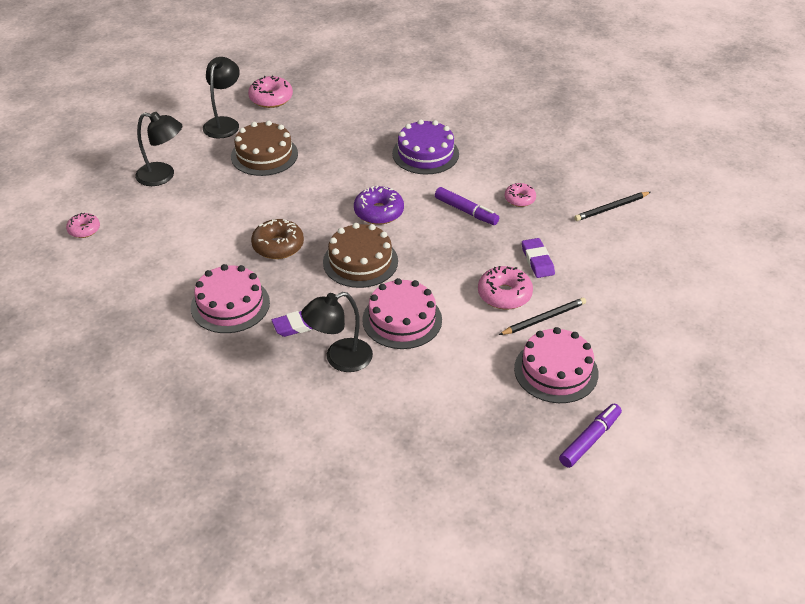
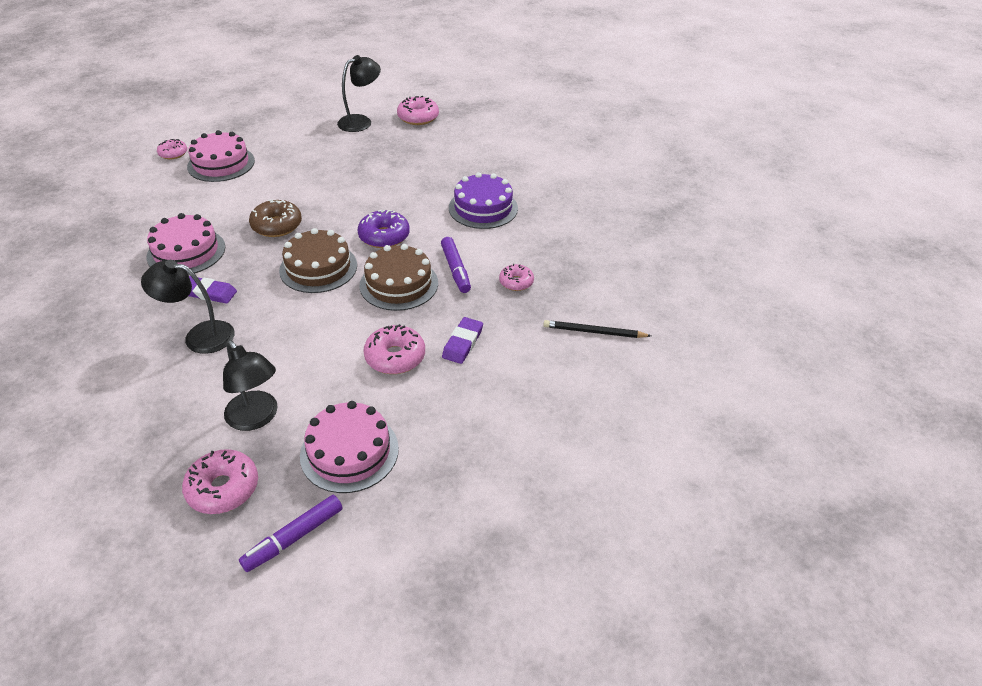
camera: 35 degrees right, 0 degrees up
(163, 176) = (270, 140): black lamp -> black lamp (256, 418)
(264, 155) = (358, 155): brown cake -> brown cake (399, 284)
(402, 319) = (286, 331): pink cake -> pink cake (221, 164)
(505, 442) = (223, 488): none -> pink donut
(544, 318) = (401, 398): black pencil -> none
(590, 440) = (293, 538): purple marker -> purple marker turned 150 degrees clockwise

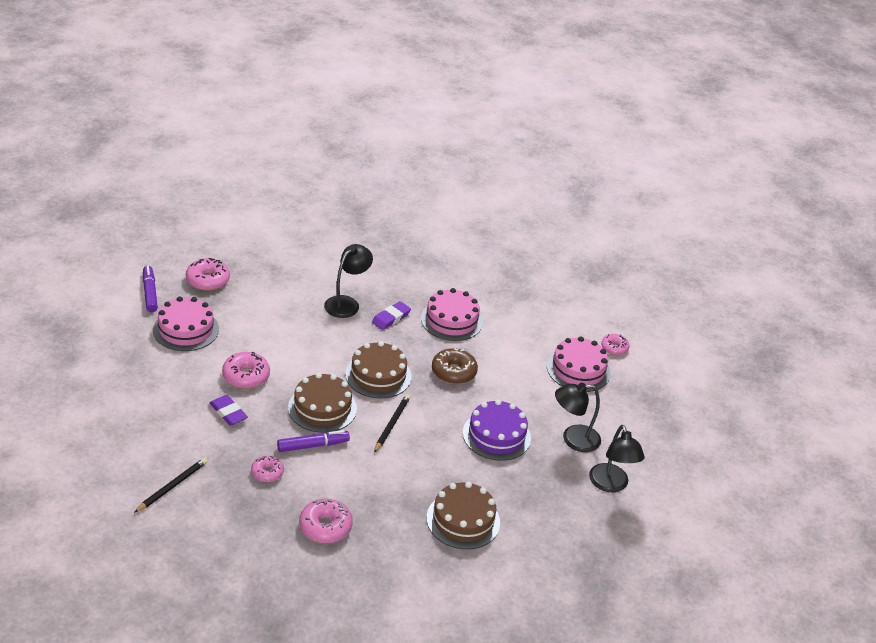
camera: 115 degrees right, 5 degrees down
(256, 418) = (248, 305): black lamp -> black lamp (573, 439)
(384, 236) = (391, 424): purple donut -> black pencil
(418, 117) = (595, 533): pink donut -> pink donut (325, 527)
(455, 270) = (313, 445): purple marker -> purple marker turned 150 degrees clockwise
(463, 170) = (463, 520): none -> brown cake
(483, 208) = (386, 503): purple cake -> purple cake (496, 435)

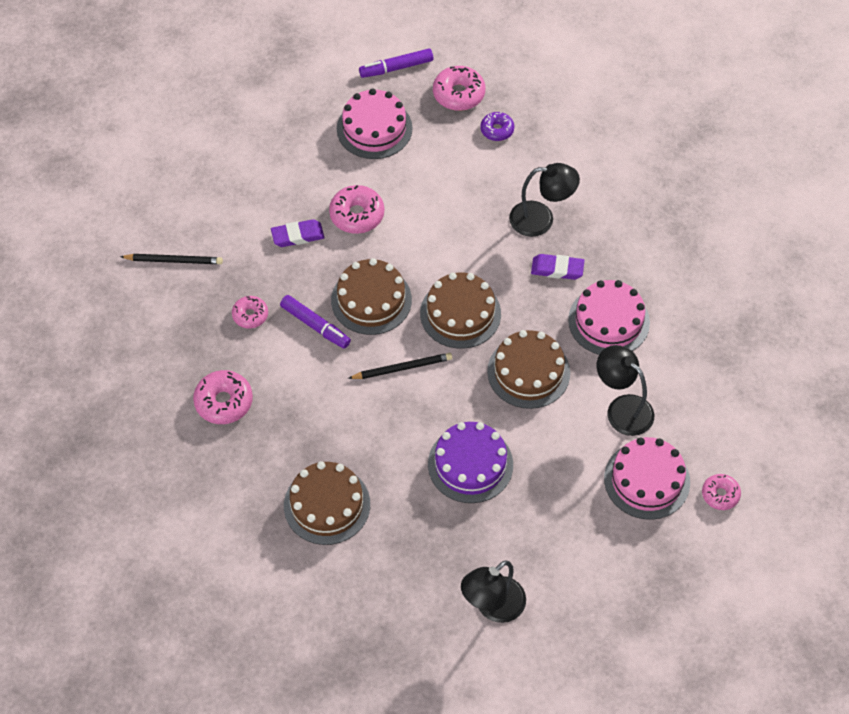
camera: 60 degrees right, 20 degrees up
(150, 293) = (396, 68): purple marker -> purple marker turned 150 degrees counterclockwise
(228, 412) = (297, 235): purple eraser -> purple eraser turned 60 degrees clockwise
(257, 281) = (497, 130): none -> purple donut
(453, 372) = (528, 372): brown donut -> brown cake
(573, 439) = (529, 536): black lamp -> black lamp (622, 408)

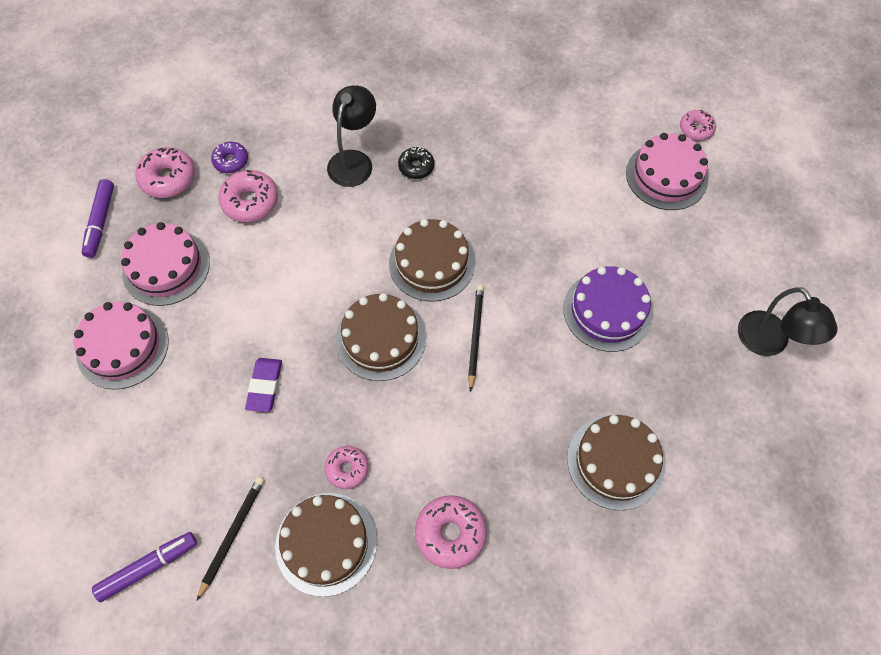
camera: 70 degrees left, 5 degrees up
(315, 326) = (390, 404): purple marker -> purple marker (148, 567)
(357, 215) = (267, 319): pink donut -> pink donut (250, 202)
(528, 372) = (521, 228): brown cake -> brown cake (326, 543)
(557, 269) = (416, 167): purple eraser -> black donut
(608, 321) = (490, 147): pink cake -> pink cake (122, 347)
(622, 408) = (587, 168): black lamp -> none

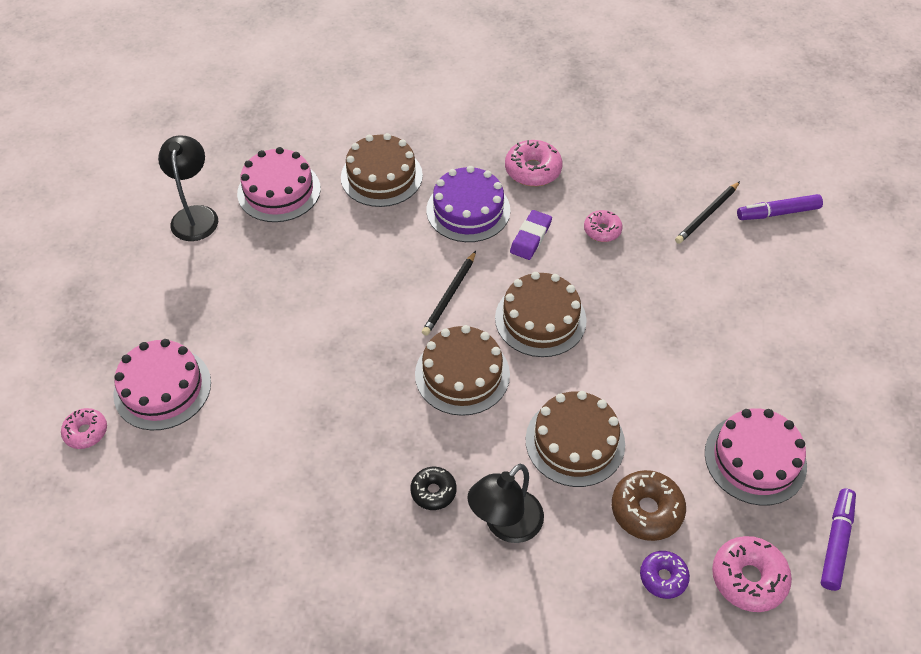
camera: 160 degrees left, 10 degrees down
(122, 347) = (803, 387): pink cake -> pink cake (279, 191)
(250, 202) = (646, 510): pink donut -> brown donut
(265, 386) = (662, 311): purple eraser -> purple eraser (530, 237)
(326, 543) = (632, 190): brown cake -> brown cake (575, 441)
(607, 311) = (315, 280): purple cake -> purple cake (468, 210)

